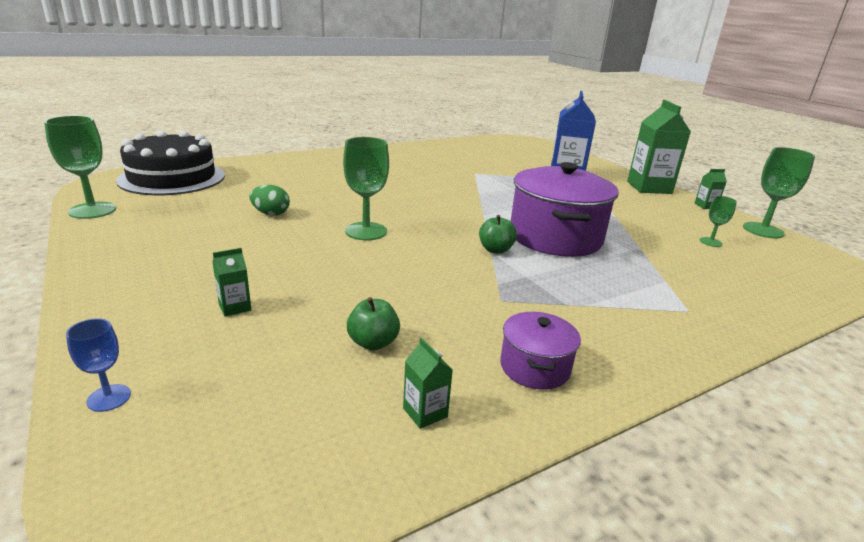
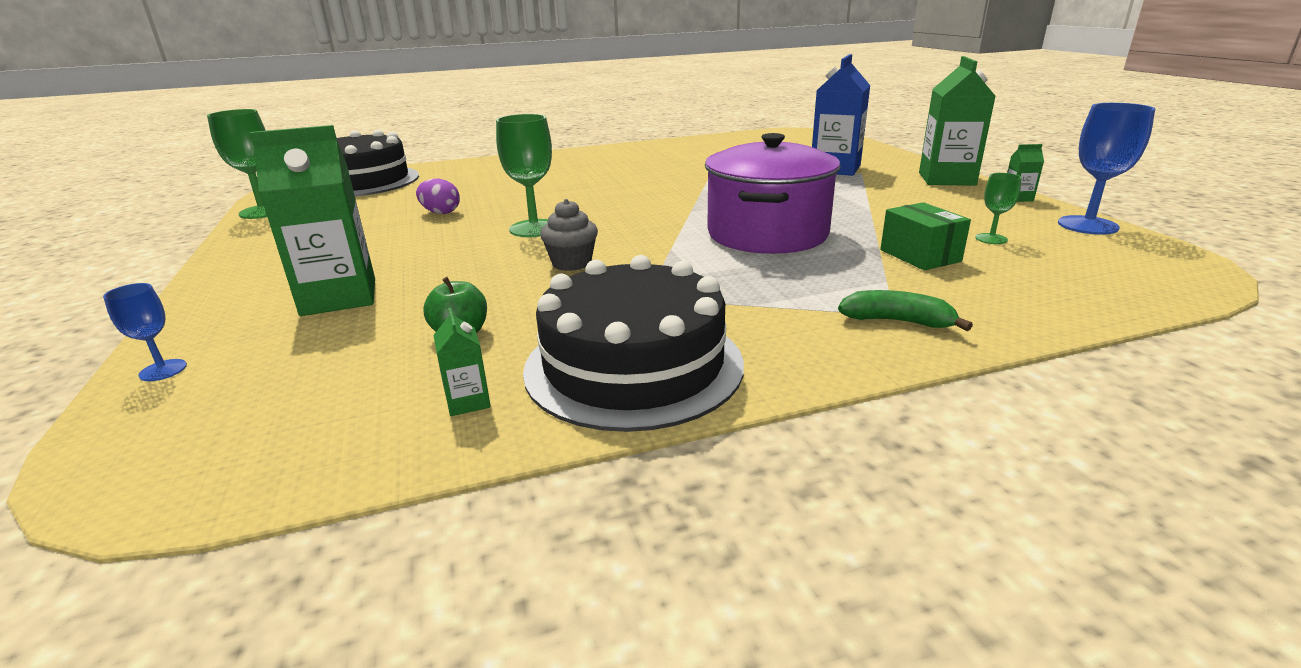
camera: 15 degrees right, 0 degrees up
(235, 307) = (339, 297): green carton -> green carton, size x2.32
(271, 214) = (441, 213): green egg -> purple egg
(421, 267) = (571, 263): none -> grey cupcake
(495, 250) = (678, 247): green apple -> none
(535, 367) = (633, 365): purple pot -> black cake
(674, 257) = (920, 256): none -> green box
(695, 317) = (897, 321): none -> green banana
(763, 230) = (1087, 225): green goblet -> blue goblet

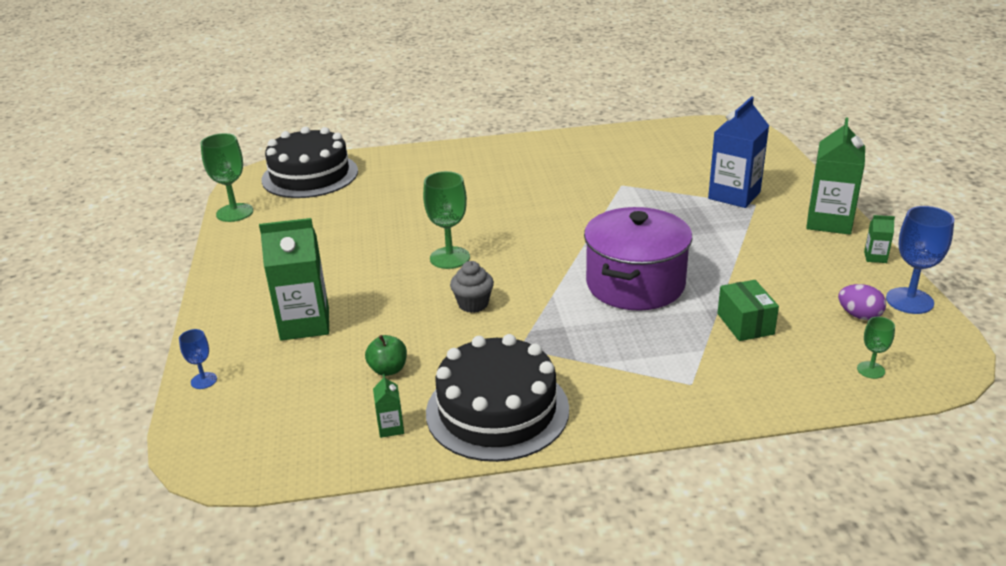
camera: 10 degrees right, 5 degrees up
(441, 213) = (376, 228): purple egg -> purple egg (859, 315)
(897, 321) = (690, 391): green banana -> none
(991, 239) = (815, 309): green goblet -> green goblet (870, 370)

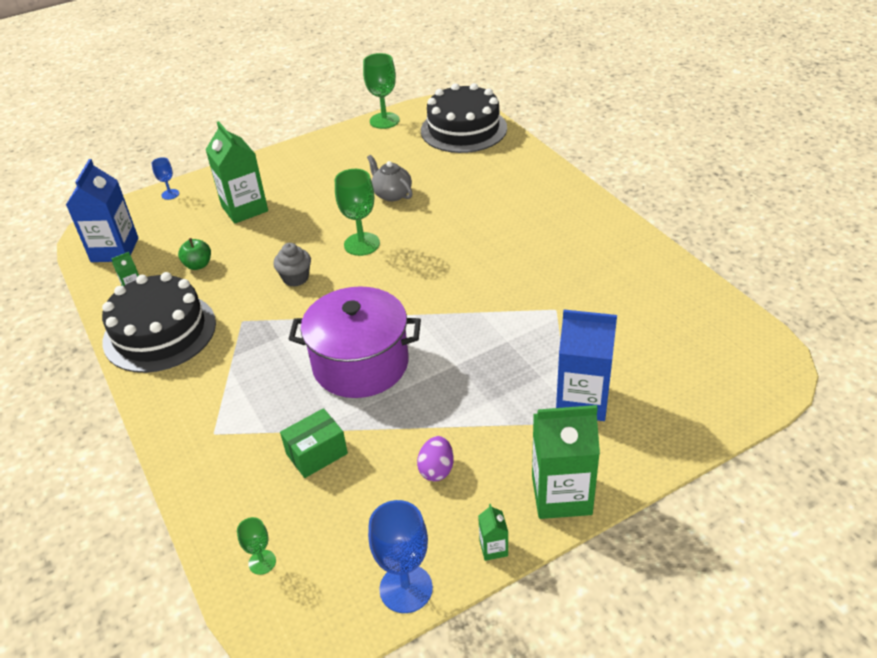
camera: 70 degrees right, 10 degrees up
(286, 440) = (115, 250): none -> blue carton
(380, 229) = (391, 194): none -> grey teapot
(859, 315) = (360, 544): purple egg -> purple egg (436, 469)

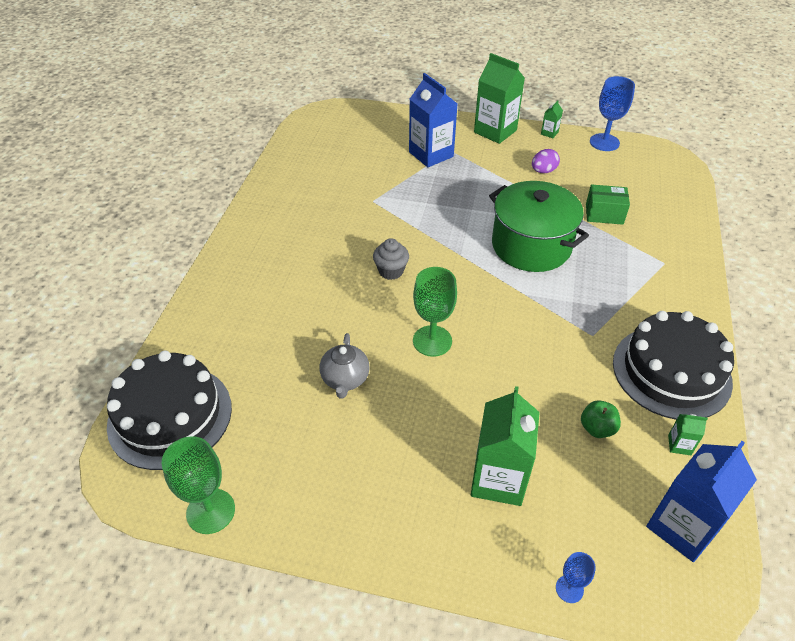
camera: 140 degrees left, 5 degrees up
(262, 562) = (670, 186): green goblet -> none
(296, 278) = (518, 346): grey cupcake -> grey cupcake (391, 271)
(360, 364) = (531, 245): purple pot -> green pot

